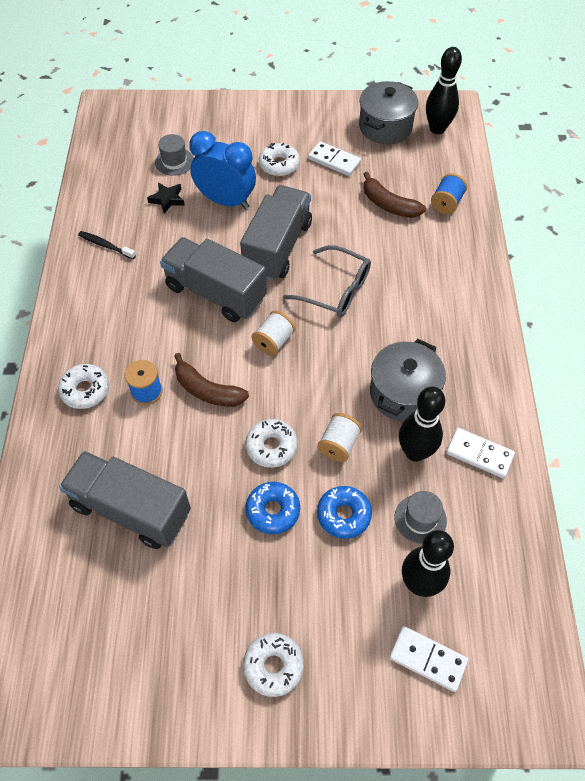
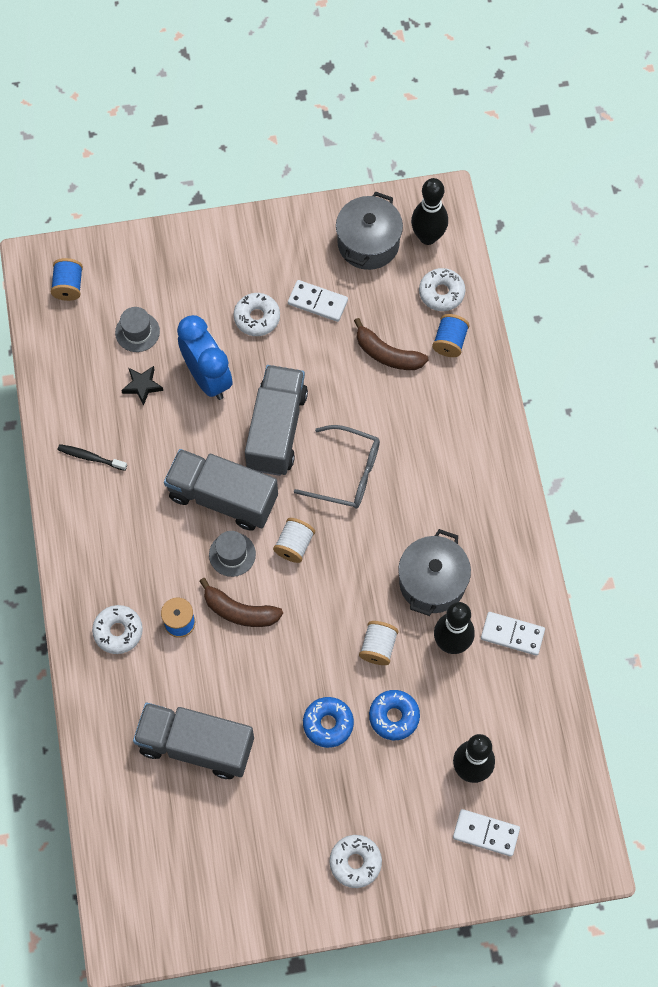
camera: 10 degrees left, 10 degrees up
(127, 124) = (68, 286): none -> blue spool
(226, 201) = (207, 377): blue clock -> blue clock turned 45 degrees clockwise
(271, 447) = (314, 660): white donut -> white donut (441, 293)
(420, 519) = (464, 708): grey hat -> grey hat (232, 554)

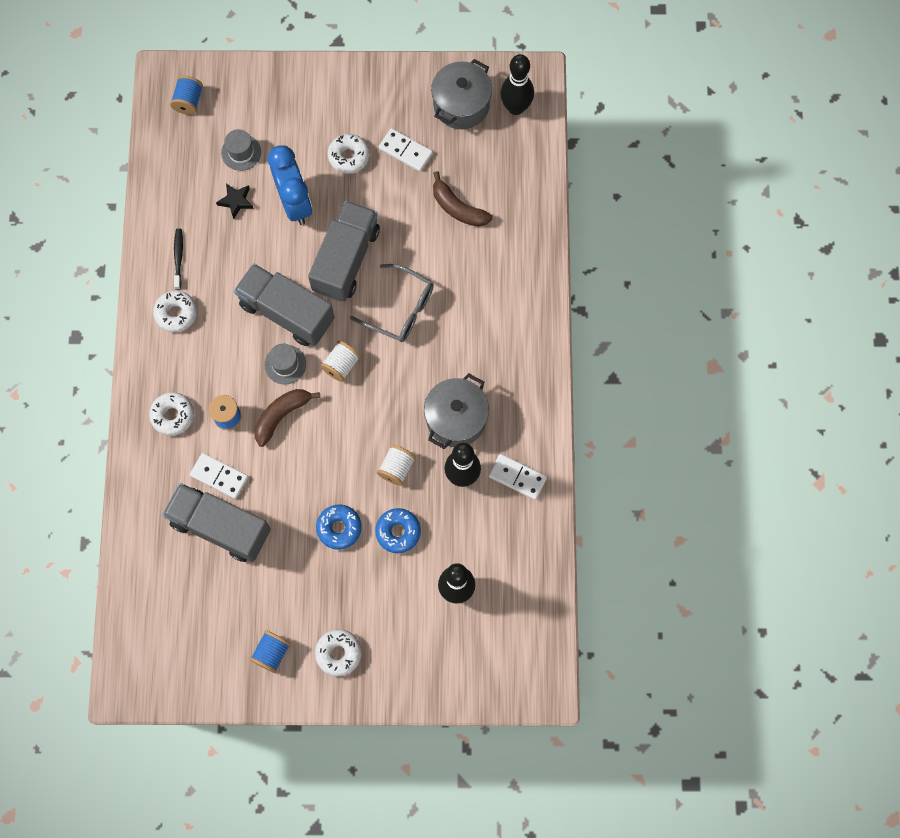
camera: 10 degrees right, 5 degrees up
(90, 457) = (178, 258): black toothbrush -> black toothbrush turned 60 degrees clockwise
(239, 611) = (281, 416): brown banana -> brown banana turned 105 degrees clockwise
(441, 293) = (517, 160): white donut -> white donut (176, 313)
(450, 342) = (516, 206): blue spool -> blue spool (272, 653)
(486, 833) = (458, 648): white domino -> white domino (219, 476)

